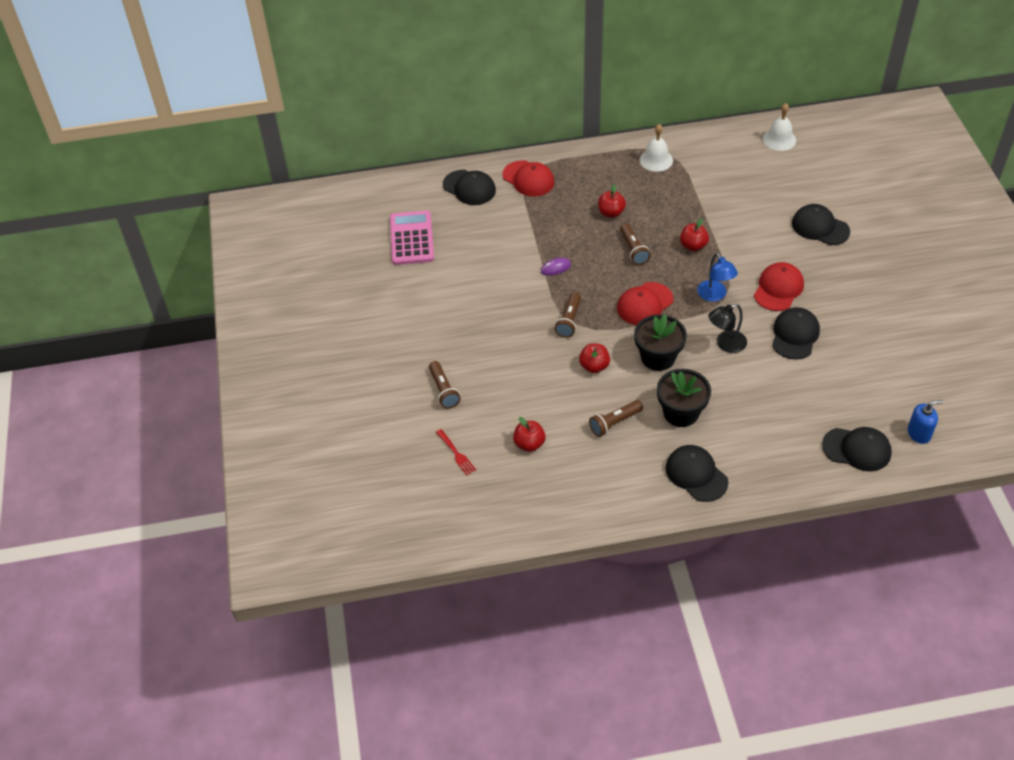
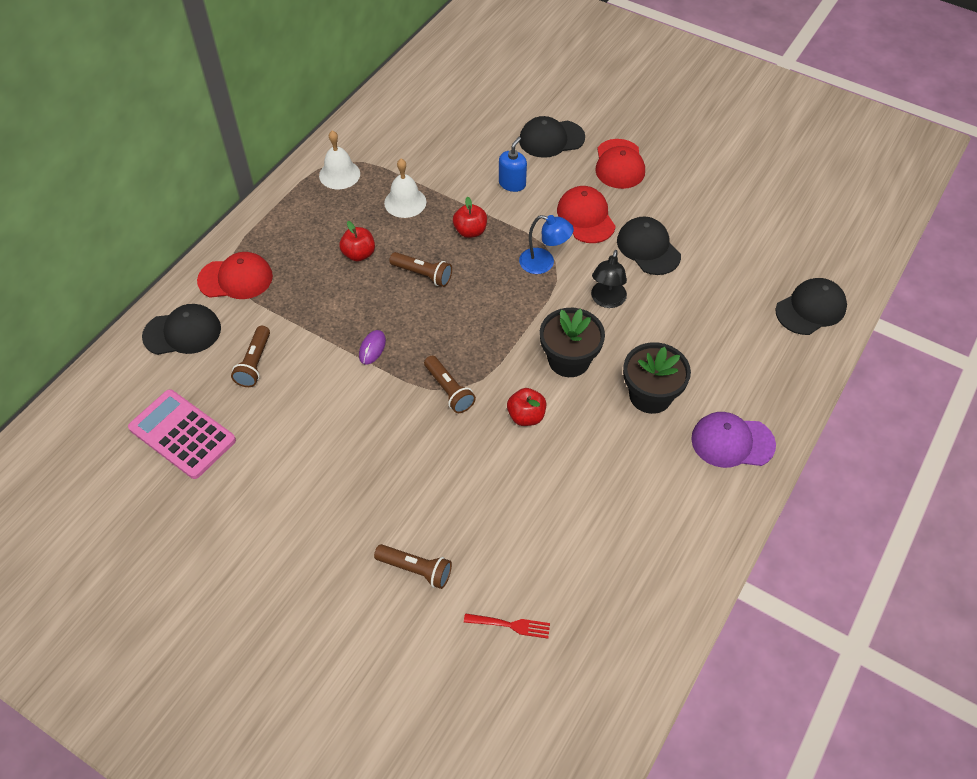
camera: 50 degrees left, 5 degrees up
(529, 444) = (564, 548): red apple -> none
(614, 423) = (610, 455): brown flashlight -> brown flashlight (254, 363)
(644, 304) = (496, 318): red cap -> red cap (619, 164)
(696, 474) = (732, 442): black cap -> purple cap
(779, 139) = (425, 84): white bell -> white bell (405, 202)
(919, 433) = (832, 257): blue soap dispenser -> blue soap dispenser (512, 183)

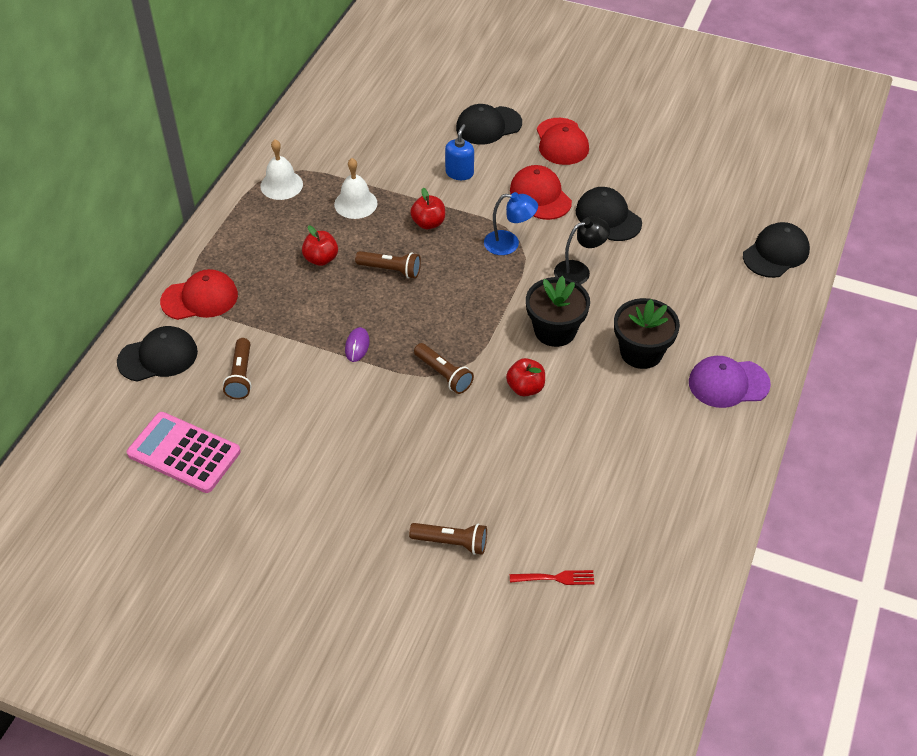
camera: 10 degrees left, 5 degrees down
(606, 300) = (579, 271): black lamp -> black lamp turned 120 degrees counterclockwise

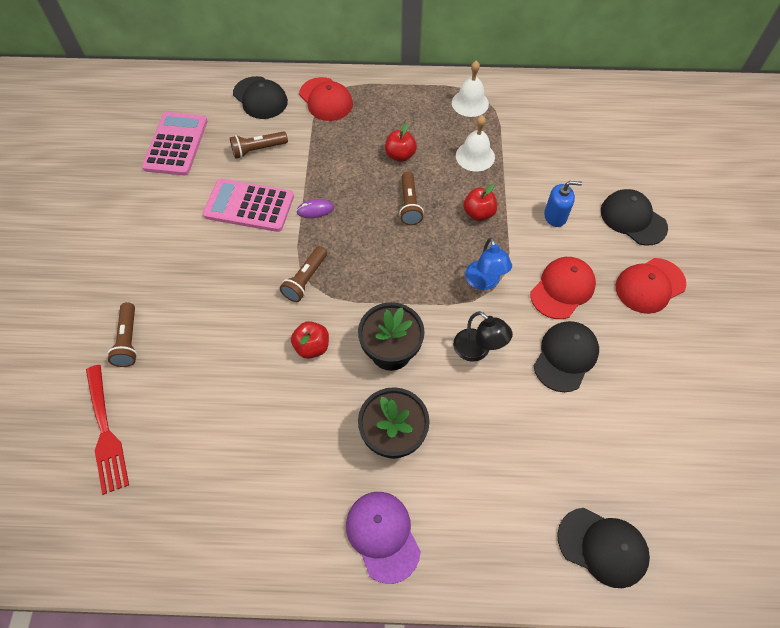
camera: 70 degrees right, 10 degrees up
(321, 401) = (249, 206): none -> pink calculator
(555, 578) = (105, 432): red fork -> red fork, size x1.77

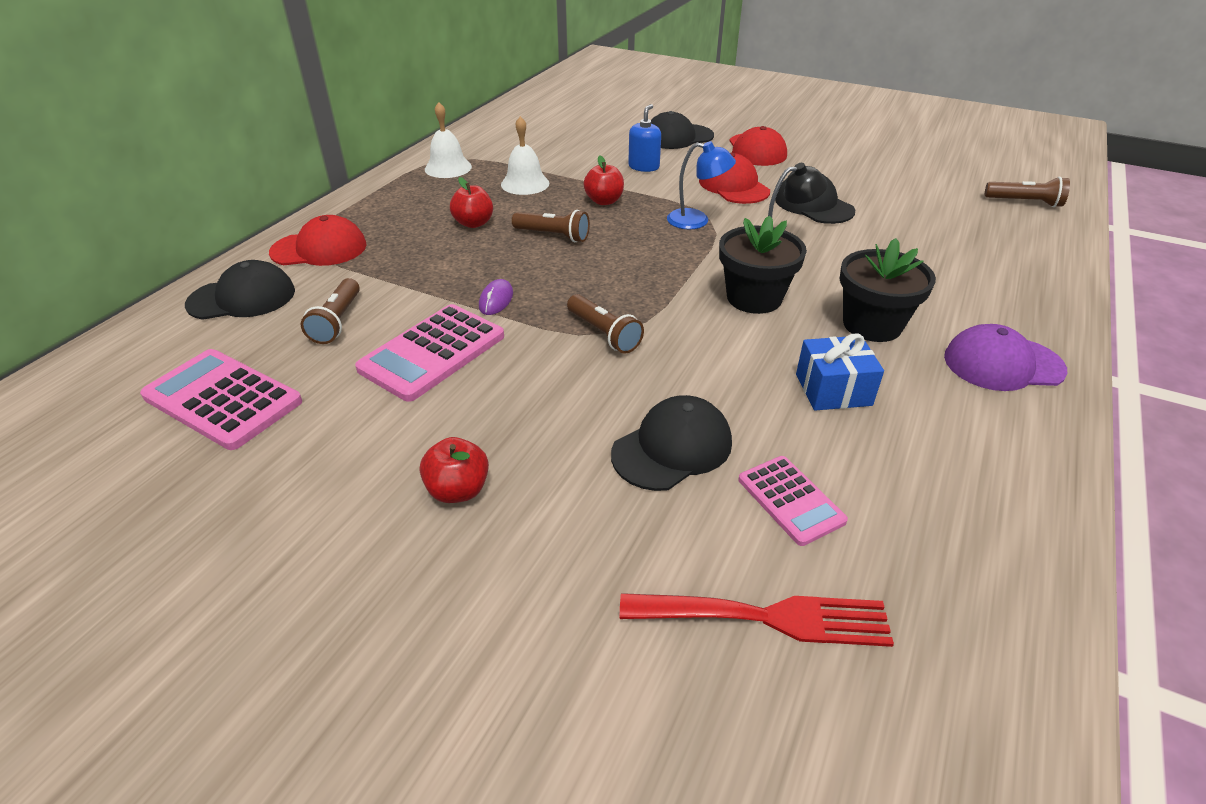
camera: 65 degrees left, 20 degrees down
(128, 340) = (589, 546): brown flashlight -> brown flashlight (1025, 202)
(190, 424) = (790, 500): none -> pink calculator
(302, 426) = (833, 389): none -> blue gift
(312, 347) = (714, 353): red apple -> red apple (458, 490)
(602, 547) = (1026, 242): black cap -> black cap (672, 448)

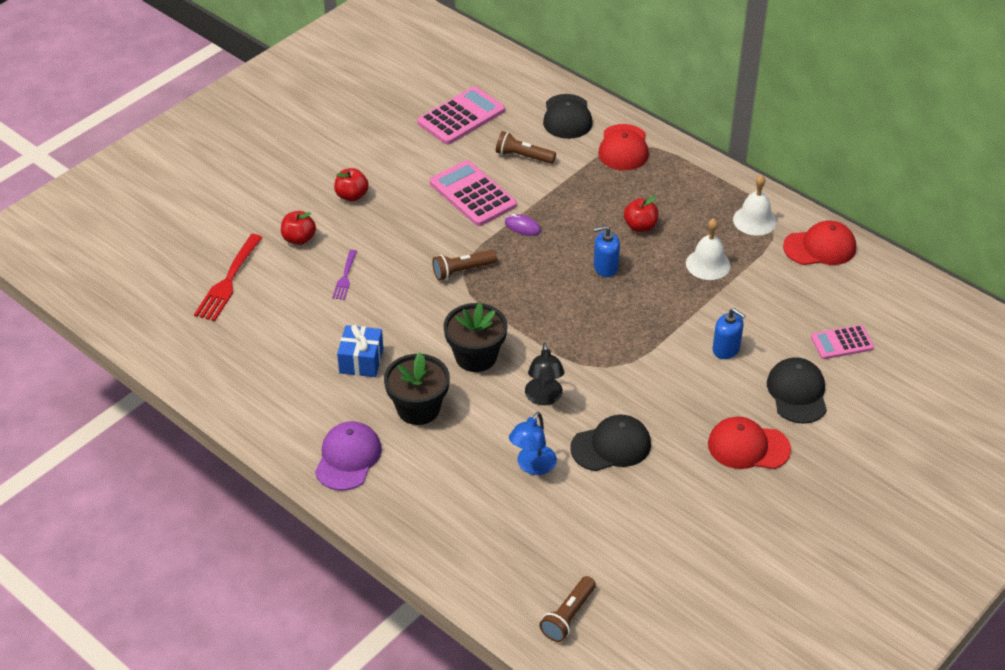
camera: 105 degrees right, 5 degrees up
(553, 236) = (605, 267): brown flashlight -> blue soap dispenser
(604, 201) = (659, 308): red apple -> red apple (299, 239)
(672, 448) = (345, 277): black cap -> purple fork
(697, 221) = (604, 357): blue lamp -> blue lamp (532, 466)
(733, 186) = (666, 402): red cap -> red cap (820, 247)
(790, 500) = (287, 311): pink calculator -> pink calculator (842, 343)

